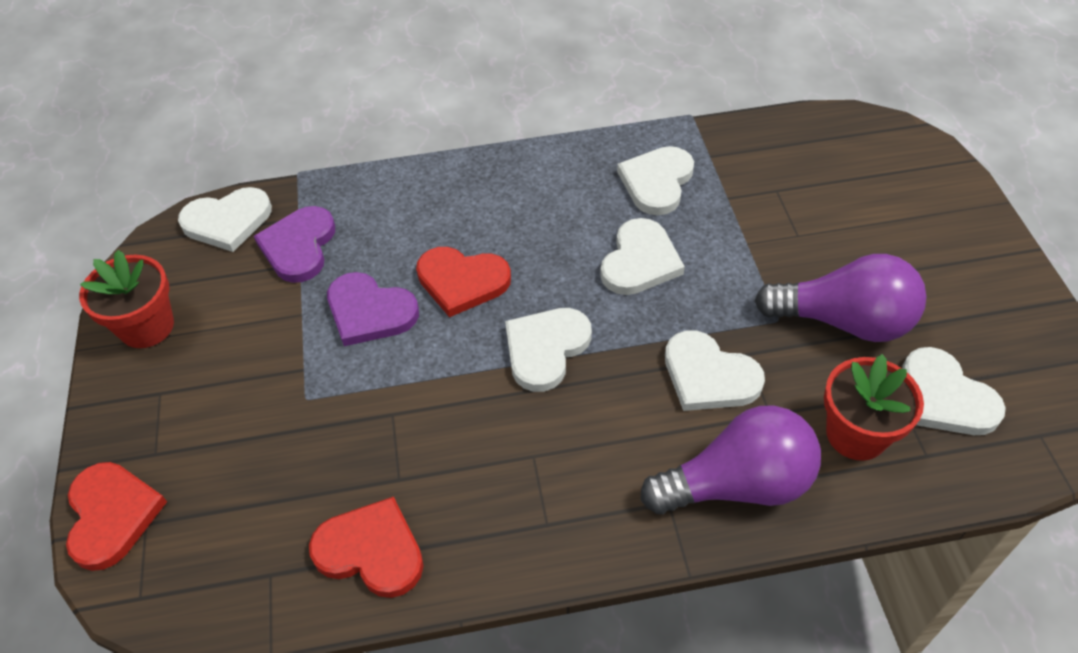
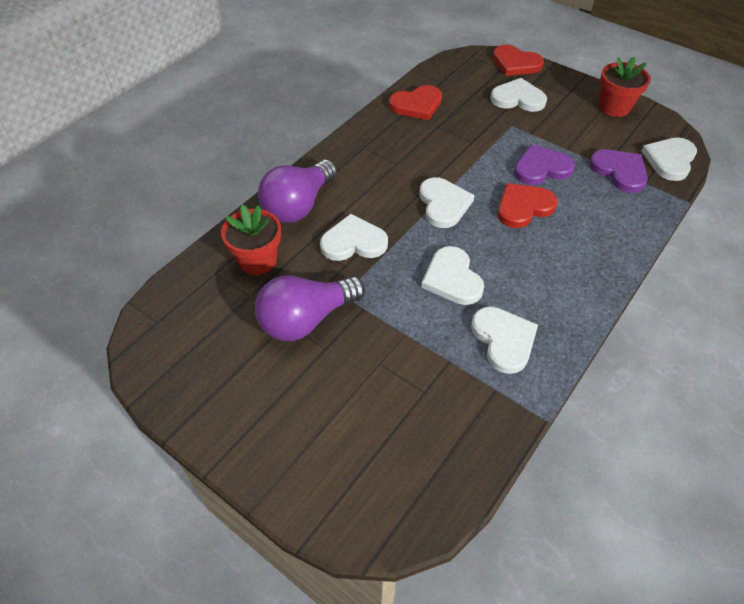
camera: 135 degrees right, 0 degrees up
(944, 397) = (221, 310): white heart -> white heart (518, 98)

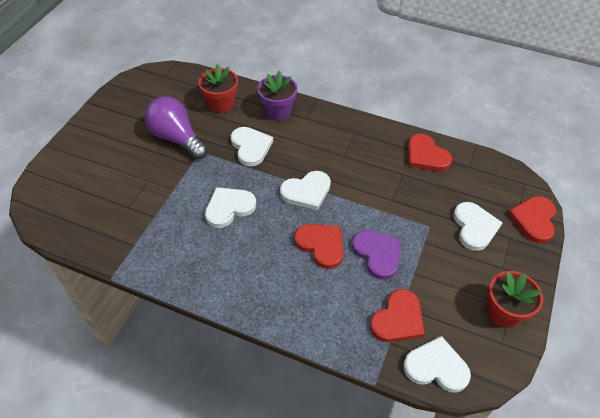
camera: 75 degrees right, 0 degrees up
(298, 205) = (278, 111): purple light bulb -> purple flower pot
(504, 340) = (177, 245): white heart -> none
(619, 172) = (398, 319): purple heart -> red heart

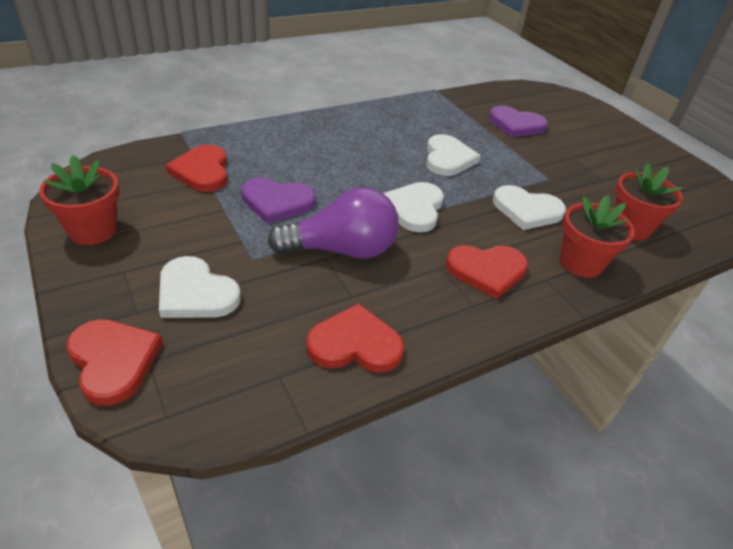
camera: 125 degrees right, 10 degrees down
(132, 198) = (516, 125): none -> purple heart
(177, 138) = (585, 175): purple light bulb -> purple light bulb (341, 250)
(278, 111) = (580, 263): purple flower pot -> red flower pot
(321, 245) = (336, 179): red heart -> red heart (486, 271)
(436, 367) = (136, 162): white heart -> none

